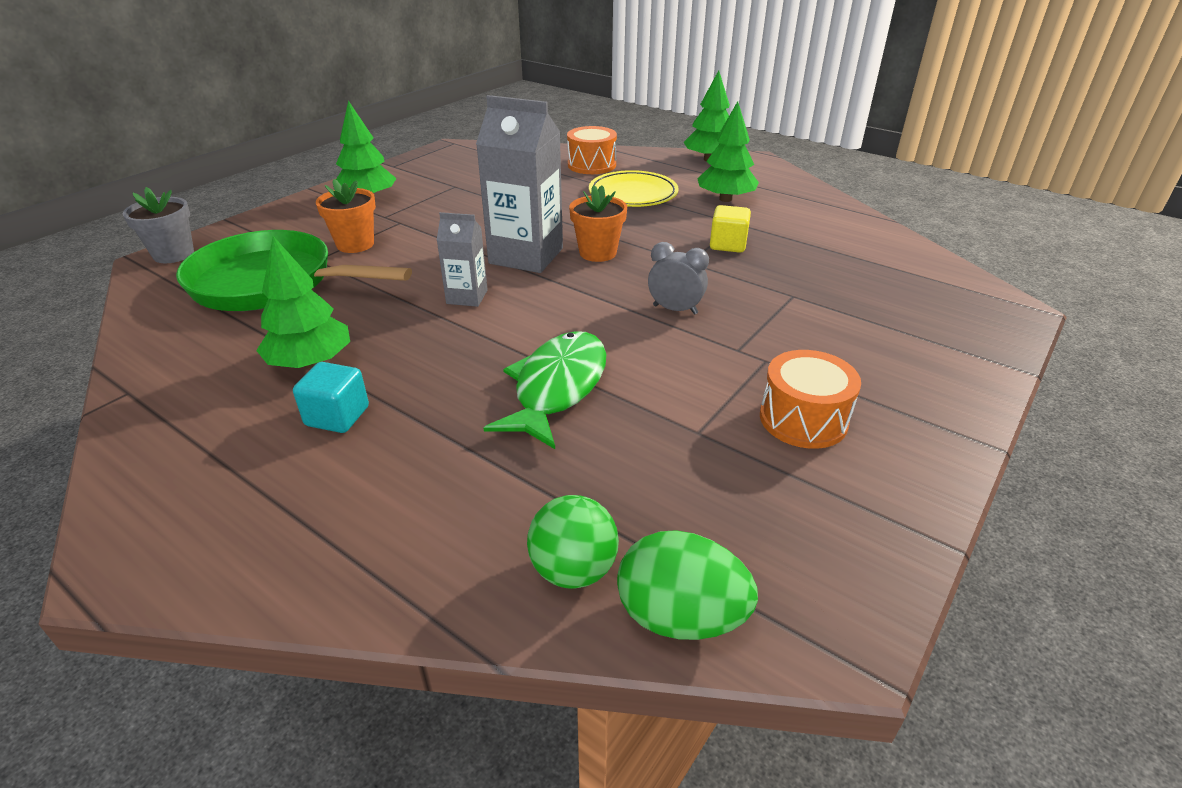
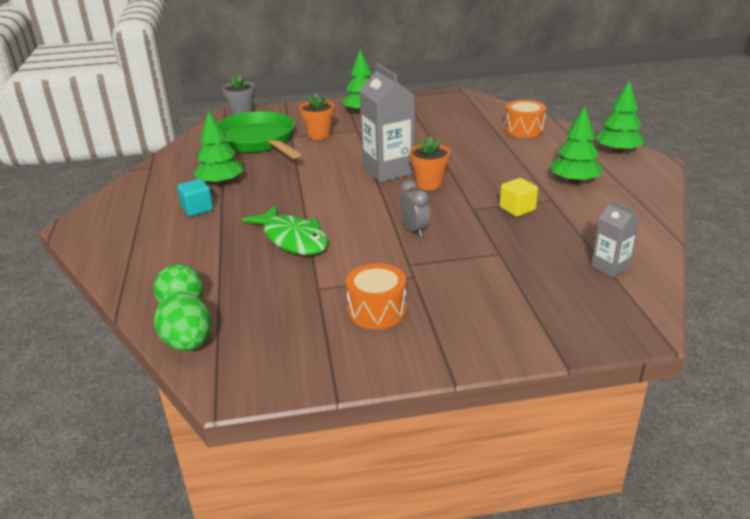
camera: 45 degrees right, 5 degrees down
(467, 297) = (325, 180): grey carton -> grey carton (610, 267)
(557, 388) = (293, 239): green fish -> green fish turned 75 degrees clockwise
(633, 194) = (516, 157): yellow plate -> none

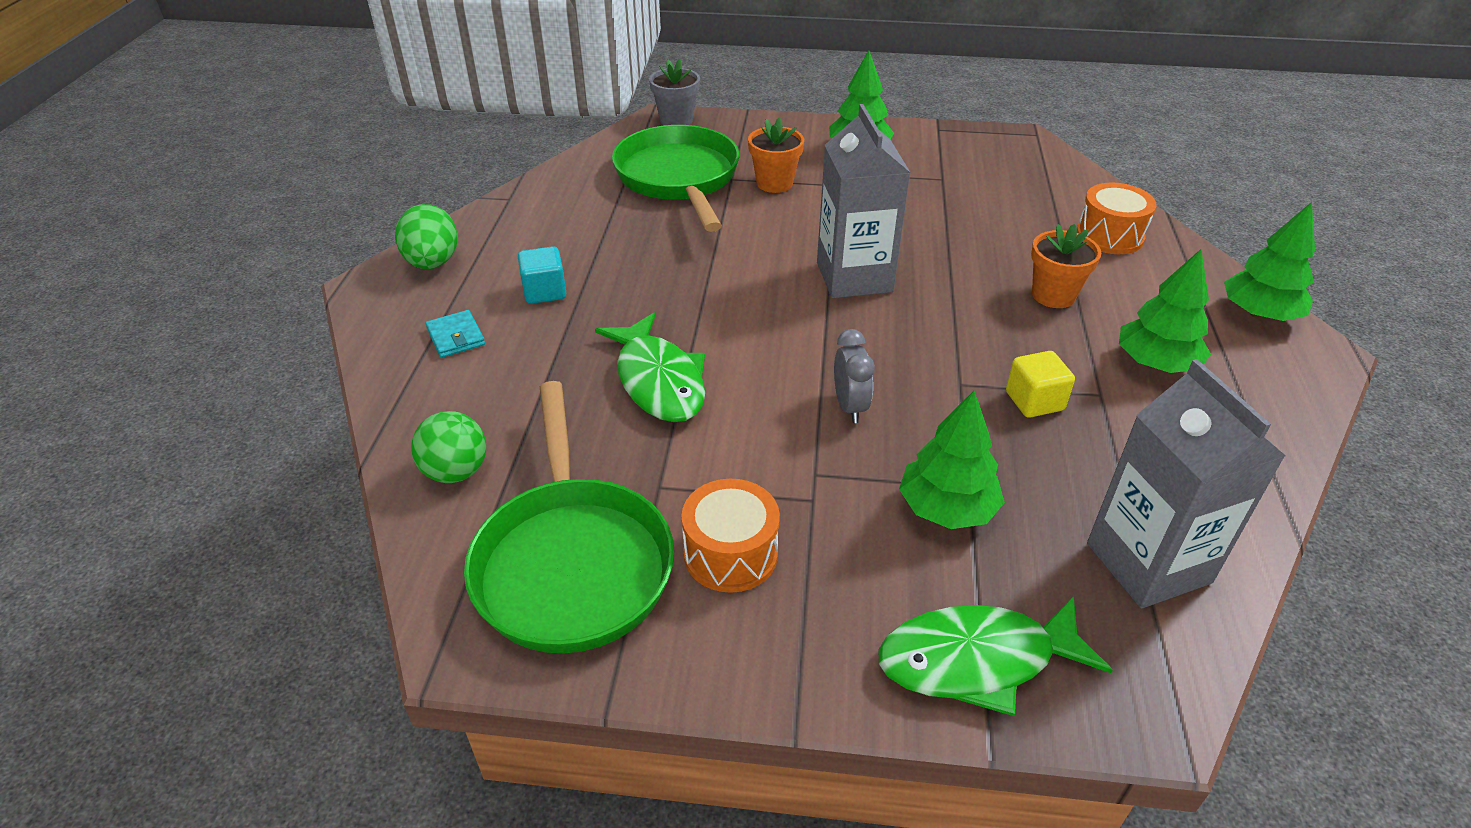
camera: 15 degrees right, 10 degrees up
(148, 241) = (456, 337): none -> turquoise wallet
(188, 343) = (438, 543): green egg -> green egg (433, 263)
(221, 183) = (596, 248): green tree -> green tree (946, 508)
(281, 335) = (572, 562): none -> green pan
(429, 184) = (909, 317): orange flower pot -> orange flower pot (1053, 295)
(540, 328) = (977, 661): none -> green fish
(610, 267) = (1148, 563): grey carton -> grey carton, size x1.88

